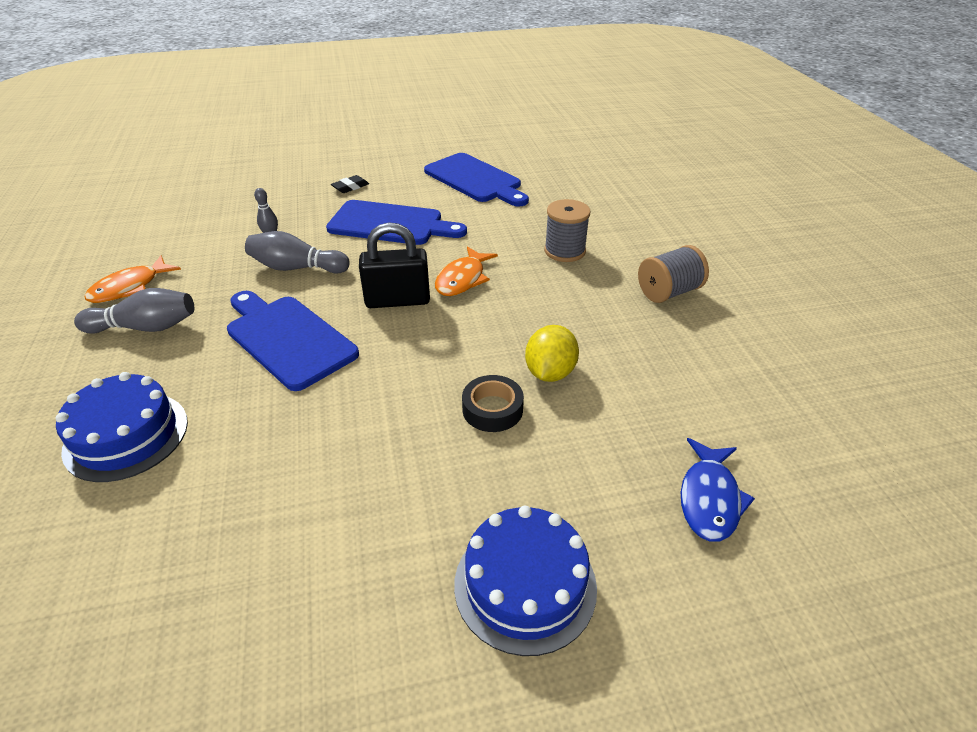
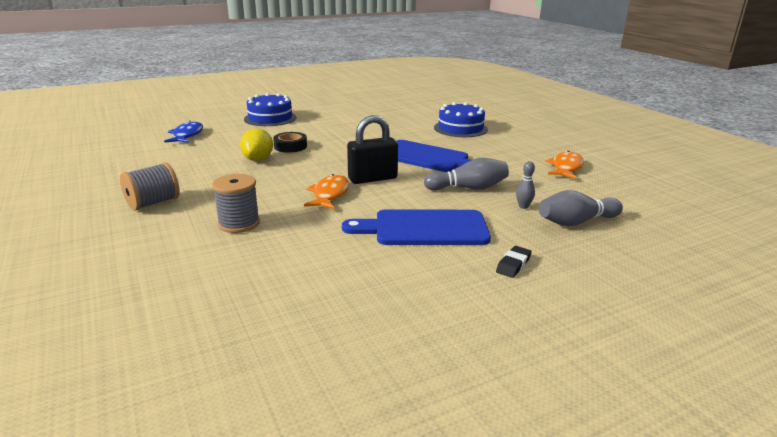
camera: 165 degrees right, 15 degrees down
(145, 327) = (518, 154): grey bowling pin -> grey bowling pin (576, 222)
(475, 180) = (360, 299): blue cutting board -> none

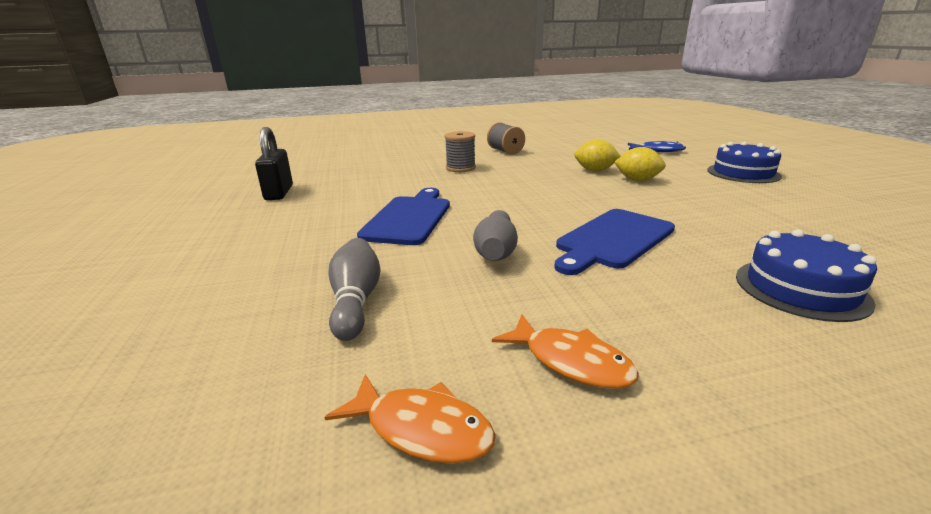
camera: 105 degrees right, 0 degrees up
(290, 146) = (637, 180): black tape -> yellow lemon
(329, 194) = (502, 190): orange fish -> orange fish (422, 429)
(372, 178) = (538, 207): black padlock -> black padlock (279, 193)
(513, 265) = (311, 243): black eraser -> none
(523, 206) = (424, 275): grey bowling pin -> none

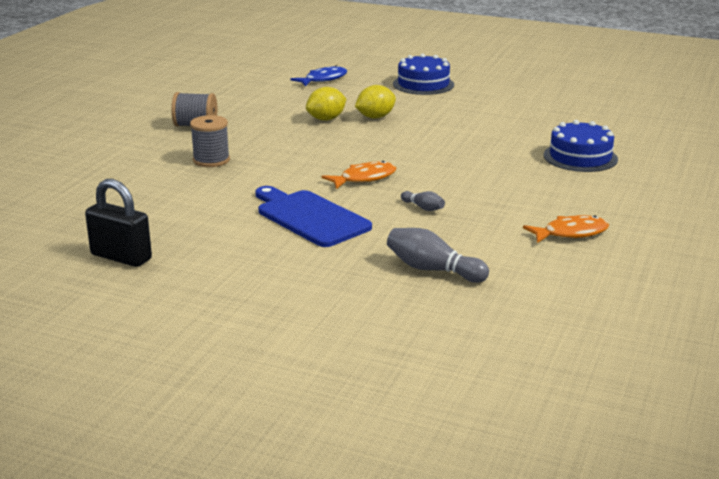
camera: 55 degrees left, 0 degrees up
(422, 429) = (579, 281): orange fish -> orange fish (364, 178)
(496, 250) = (423, 208): grey bowling pin -> grey bowling pin, size x0.54
(612, 240) = (462, 170): blue cutting board -> none

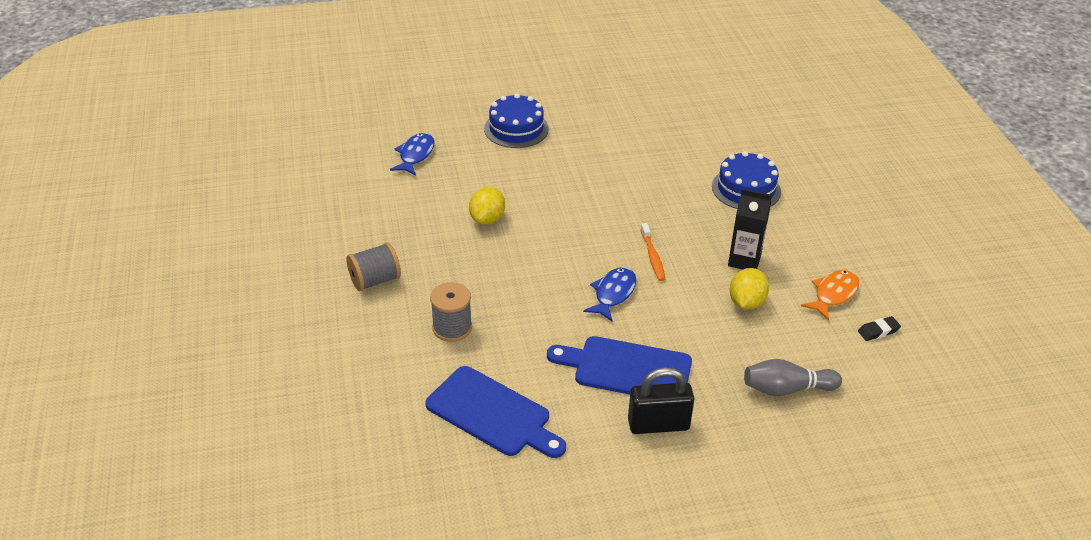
camera: 35 degrees left, 15 degrees up
(121, 257) = (532, 504): black padlock -> black padlock (658, 424)
(169, 207) = (493, 414): none -> blue cutting board
(364, 178) = (613, 294): orange fish -> blue fish
(375, 117) = (527, 198): yellow lemon -> yellow lemon (746, 302)
(423, 208) = (700, 312): grey bowling pin -> none
(430, 169) = (652, 257): none -> orange toothbrush
(513, 192) = (744, 260): none -> black carton
(582, 266) = (878, 331): none -> black eraser

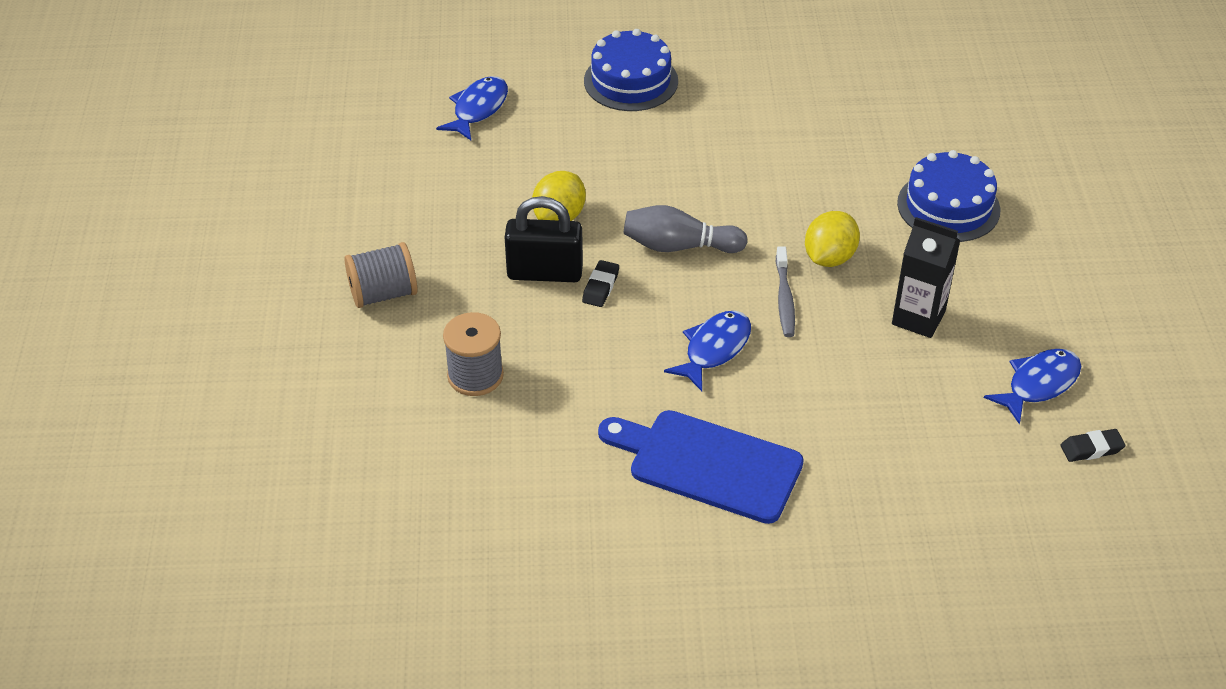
camera: 10 degrees right, 5 degrees up
(493, 414) = (505, 508): blue cutting board -> none
(526, 261) = (600, 287): none -> black eraser
(652, 257) = (784, 299): orange toothbrush -> grey toothbrush
(658, 424) = (733, 552): black padlock -> black padlock (545, 273)
(746, 302) = (905, 383): yellow lemon -> yellow lemon (829, 258)
(787, 389) = (932, 521): grey bowling pin -> grey bowling pin (679, 246)
(833, 294) = (1038, 384): orange fish -> blue fish

